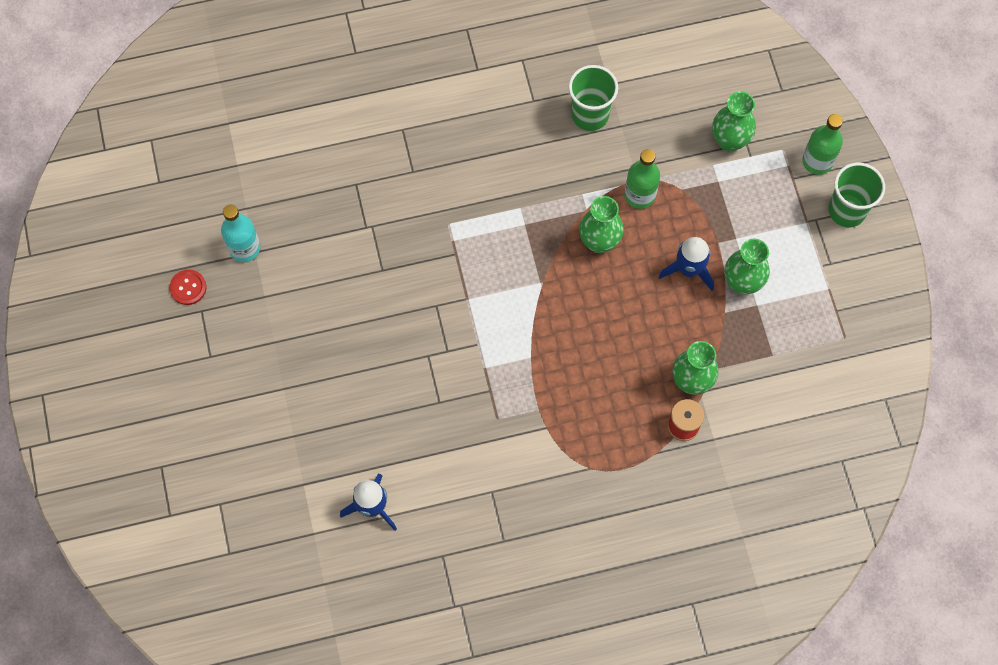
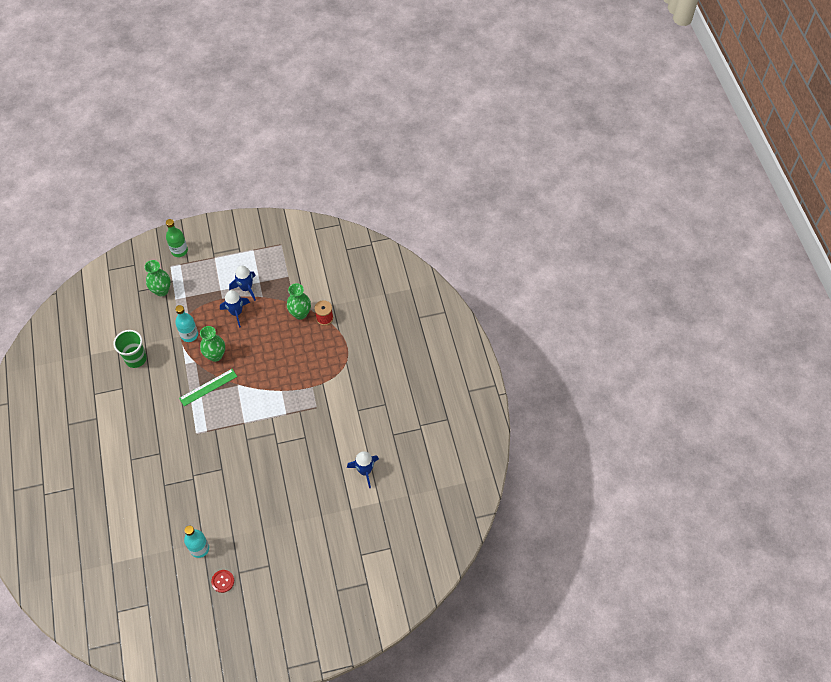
camera: 90 degrees left, 10 degrees down
(536, 235) = (208, 387): none -> green ruler
(640, 195) = (189, 335): green bottle -> turquoise bottle
(742, 283) = (246, 288): green vase -> blue rocket
(847, 210) = (209, 239): green cup -> none

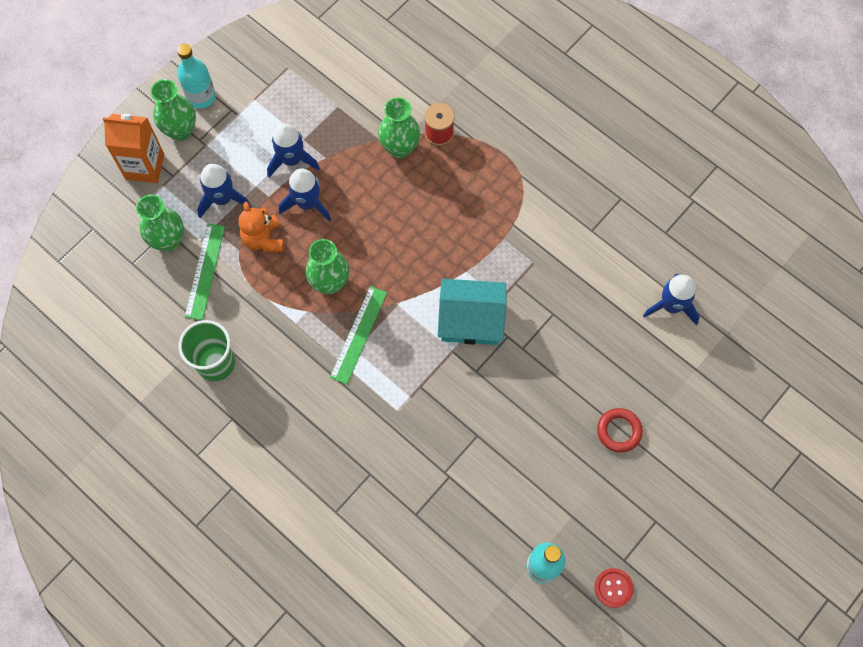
camera: 35 degrees left, 10 degrees up
(166, 314) = (205, 271): none -> green ruler
(179, 251) = (145, 166): green bottle -> orange carton
(189, 335) = (266, 278): turquoise bottle -> turquoise bottle (201, 96)
(200, 286) = (222, 199): none -> blue rocket
(203, 316) = (263, 239): none -> orange teddy bear
(208, 244) = (181, 130): none -> green vase
(264, 414) = (471, 320): none -> turquoise house
(288, 512) = (619, 431): none -> red ring

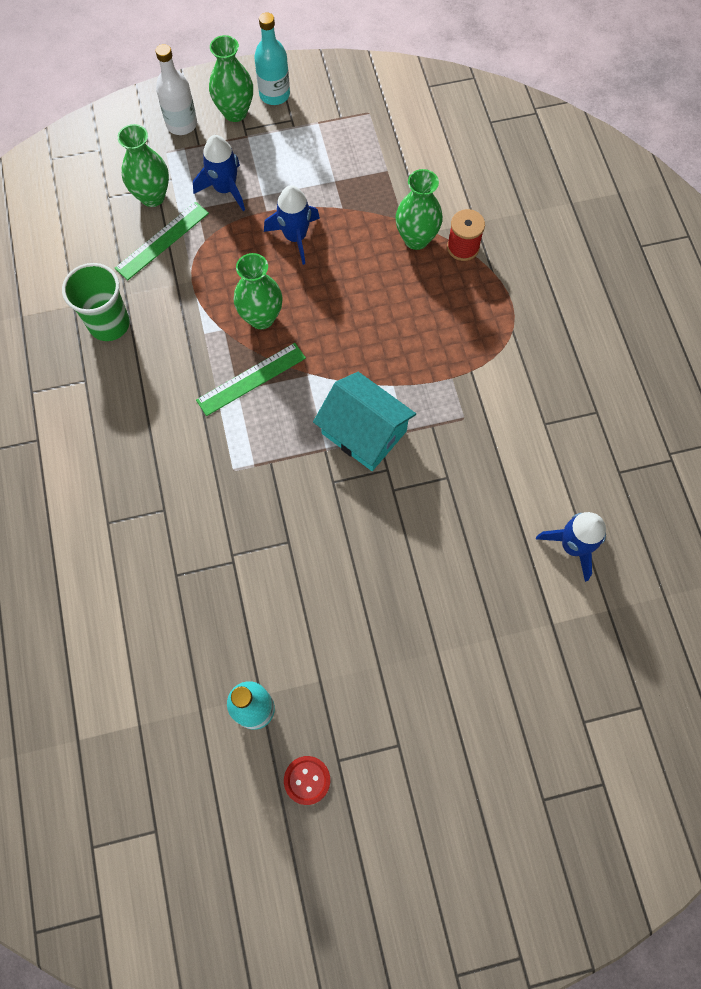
camera: 35 degrees right, 0 degrees up
(145, 166) = (181, 124): orange carton -> white bottle
(263, 239) = (233, 244): orange teddy bear -> none
(291, 160) = (311, 192): blue rocket -> none
(619, 431) = (428, 631): red ring -> none

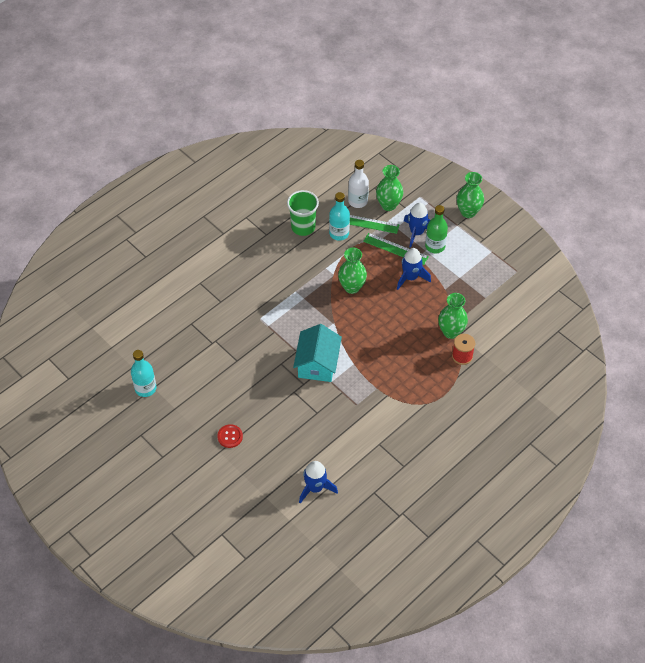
camera: 60 degrees right, 15 degrees down
(181, 124) = (442, 193): white bottle -> white bottle (358, 201)
(251, 379) = (314, 300): green ruler -> green ruler (395, 249)
(263, 180) = (435, 246): none -> green bottle
(274, 94) = (494, 223): turquoise bottle -> turquoise bottle (339, 233)
(307, 780) = (124, 426): red button -> red button (230, 436)

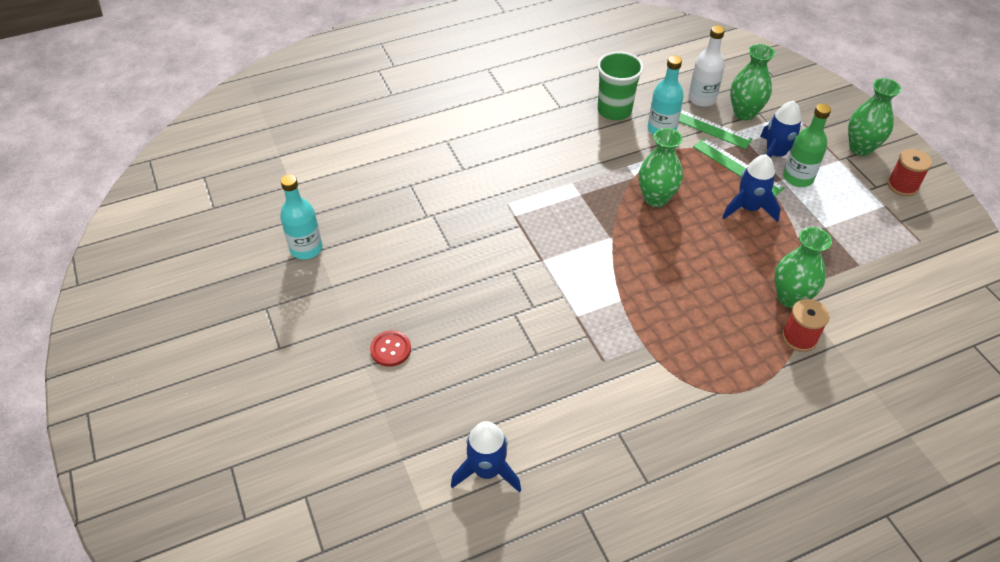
camera: 20 degrees right, 5 degrees down
(317, 363) = (566, 285): turquoise house -> none
(499, 233) = (902, 186): none -> red spool

